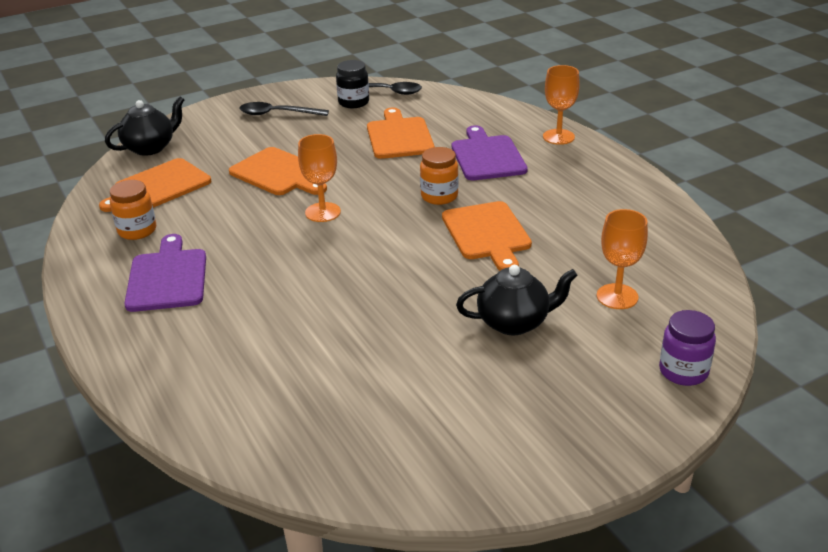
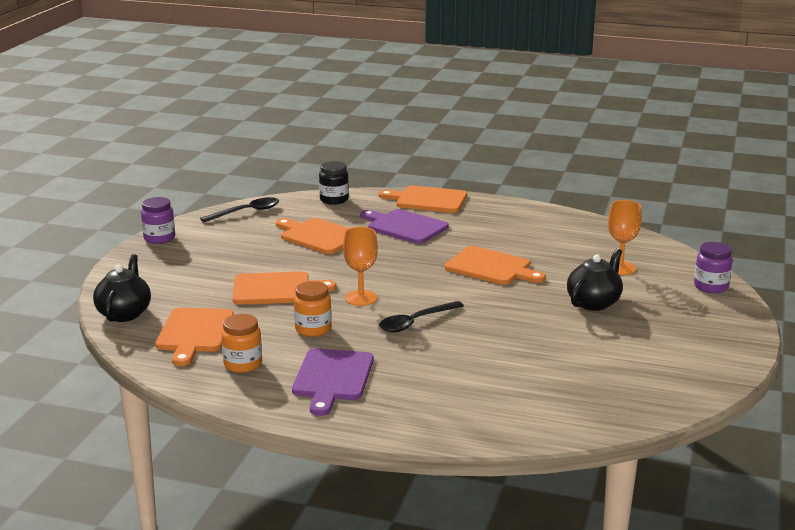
camera: 45 degrees left, 10 degrees down
(167, 277) = (332, 378): purple cutting board -> purple cutting board turned 120 degrees counterclockwise
(277, 114) = (187, 254): black spoon -> black spoon (415, 322)
(284, 92) = (159, 238): none -> purple jar
(353, 102) = (235, 227): black jar -> black jar (334, 200)
(439, 196) = (420, 259): orange jar -> orange jar (313, 329)
(558, 137) = (428, 200): orange goblet -> orange cutting board

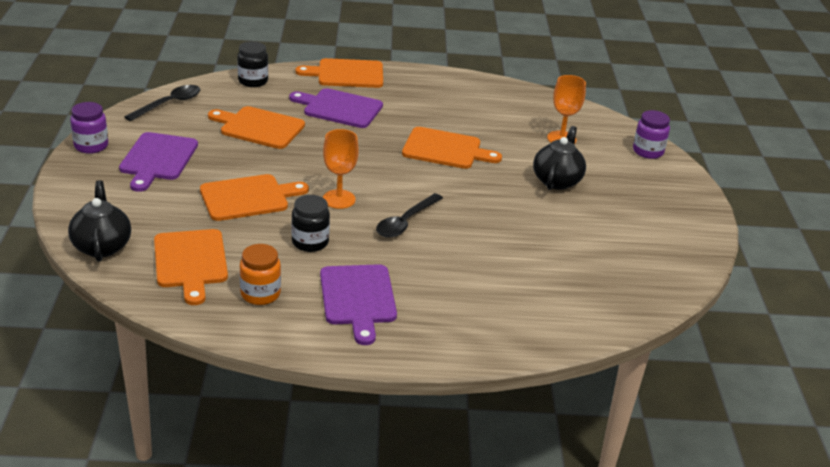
camera: 20 degrees left, 10 degrees up
(211, 253) = (158, 159): none -> purple cutting board
(313, 329) = (310, 242): orange jar -> black jar

